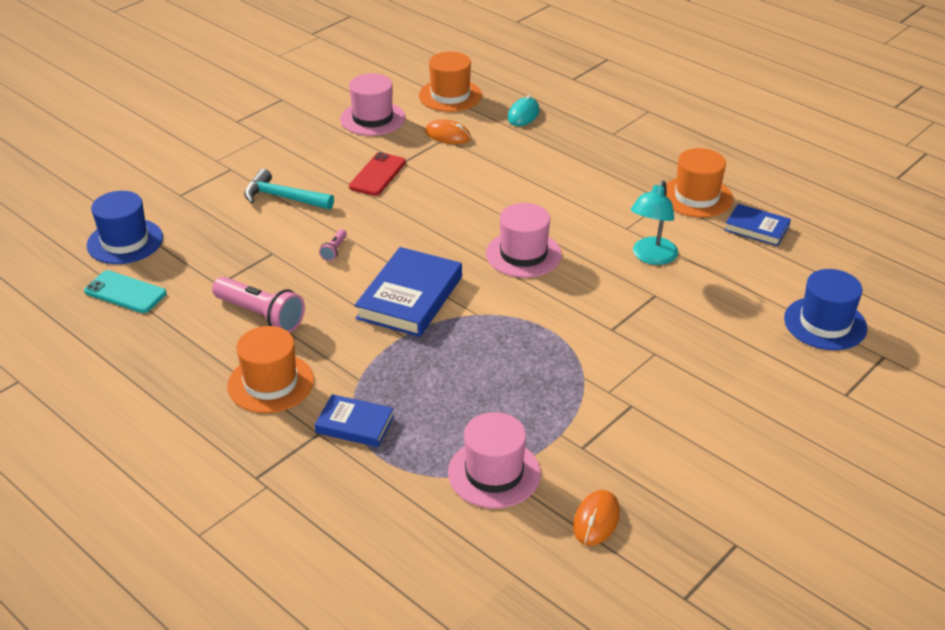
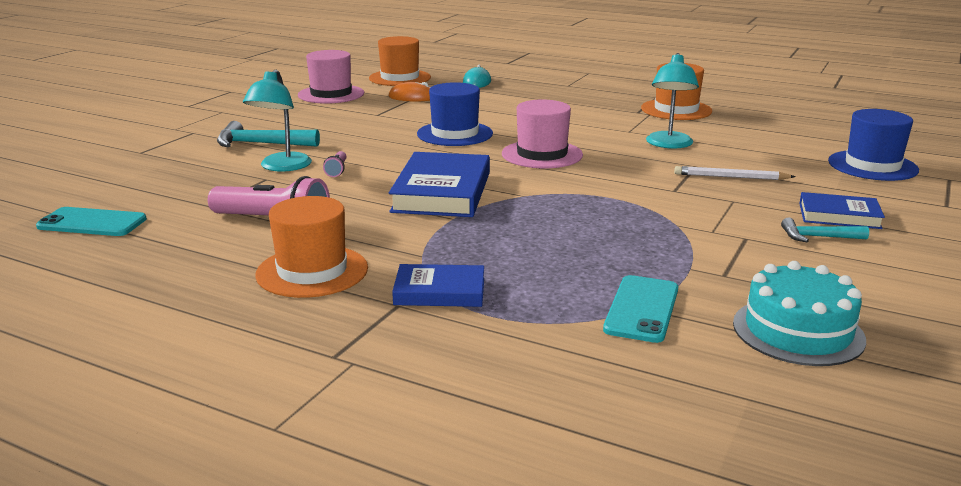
camera: 15 degrees left, 15 degrees down
(125, 241) = (81, 187): blue hat -> blue hat (455, 134)
(290, 237) = (282, 167): none -> turquoise lamp
(377, 174) = (356, 123): red phone -> none
(494, 473) = (641, 309): pink hat -> turquoise phone
(596, 520) = (798, 331): orange mouse -> turquoise cake
(676, 318) = (731, 177): none -> white pencil
(694, 416) = (818, 237): none -> turquoise hammer
(756, 228) = (748, 121): blue book -> blue book (839, 216)

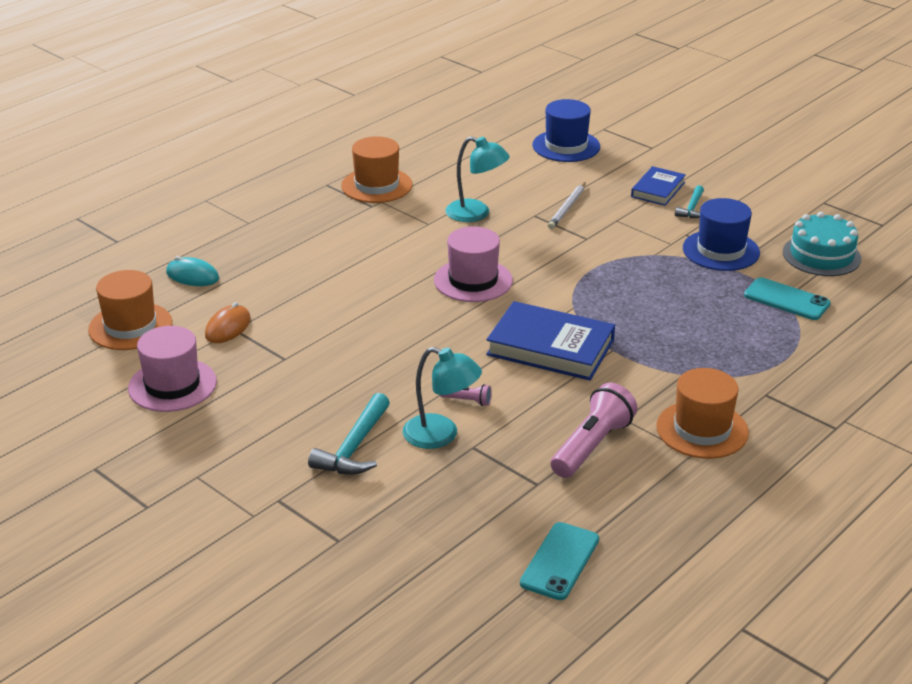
camera: 75 degrees left, 10 degrees up
(439, 292) = (748, 374): blue book -> none
(455, 134) = (385, 318): blue hat -> blue hat (721, 250)

